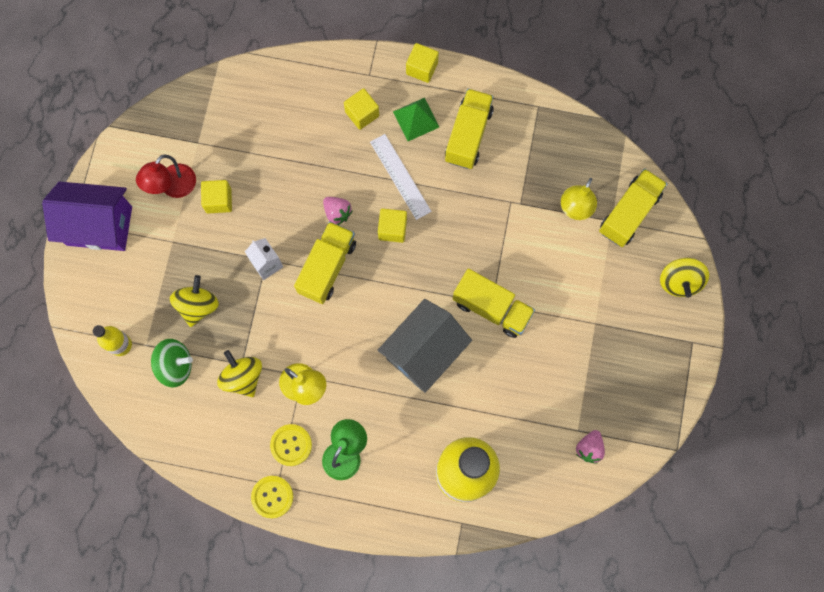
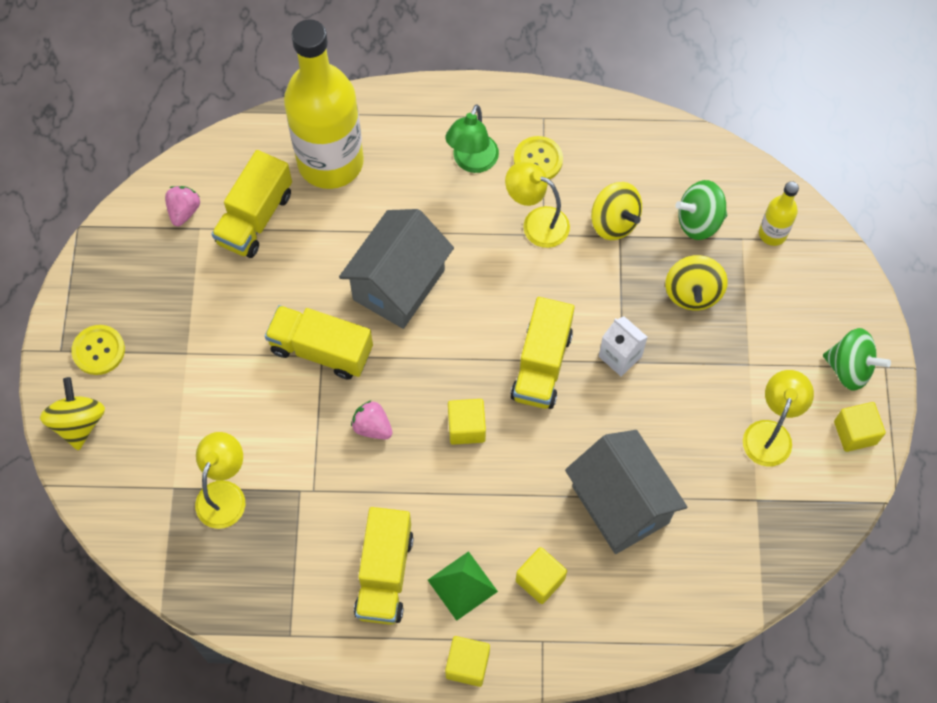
camera: 170 degrees right, 10 degrees down
(99, 225) = (849, 368): purple house -> green spinning top
(173, 187) = (770, 433): red lamp -> yellow lamp
(218, 200) = (705, 426): yellow cube -> yellow cube (855, 432)
(272, 497) = (546, 106): yellow button -> yellow button (98, 350)
(294, 155) = (620, 504): none -> grey house
(337, 213) = (544, 436): pink strawberry -> pink strawberry (372, 427)
(400, 176) = (469, 499): white ruler -> none
(629, 213) = (149, 502): yellow truck -> yellow truck (255, 218)

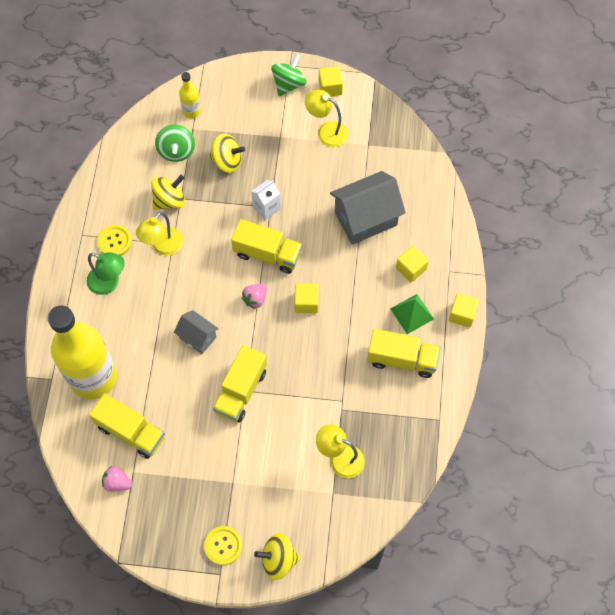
camera: 85 degrees left, 0 degrees up
(372, 427) = (300, 361): pink strawberry -> pink strawberry (255, 299)
(399, 285) = (198, 337): grey house -> grey house, size x0.55

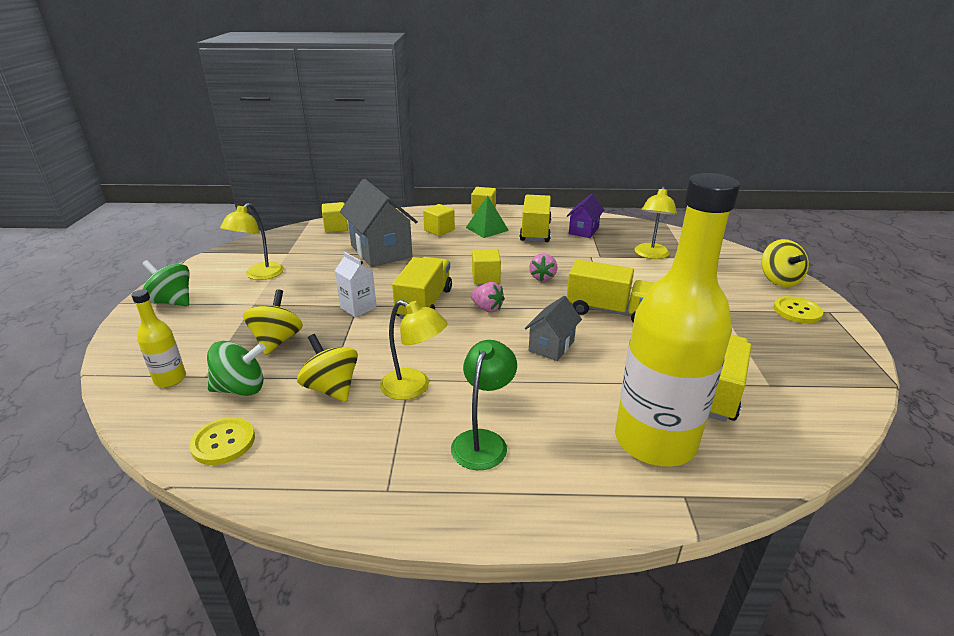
camera: 95 degrees left, 35 degrees down
(114, 241) = (403, 443): yellow button -> yellow button (223, 442)
(117, 482) = (796, 397): pink strawberry -> pink strawberry (542, 277)
(330, 88) = (196, 275): yellow cube -> yellow cube (336, 227)
(402, 408) = (583, 231): none -> purple house

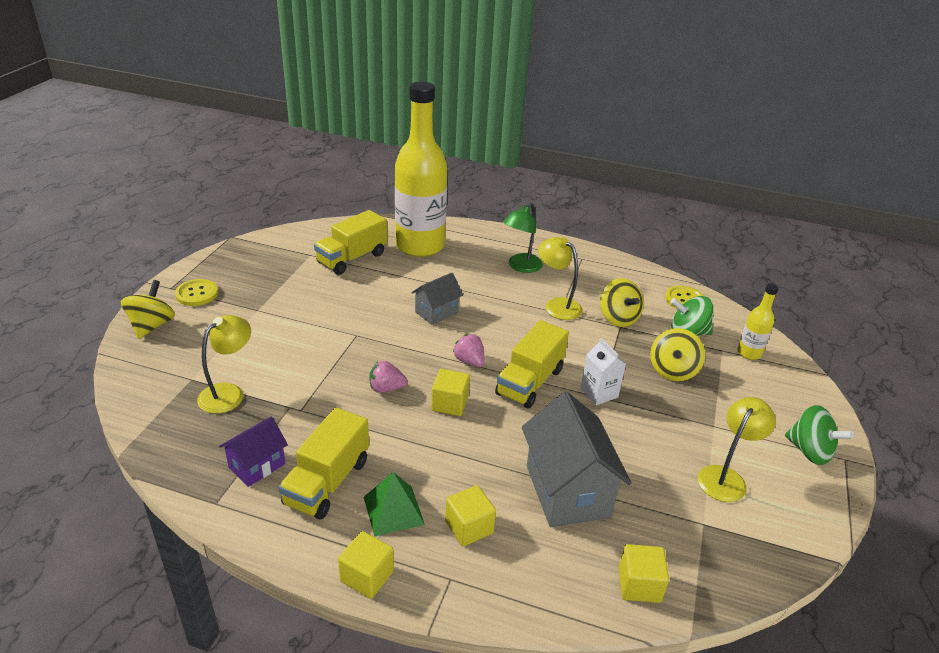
camera: 165 degrees left, 5 degrees up
(542, 277) = (386, 388): pink strawberry -> pink strawberry turned 120 degrees counterclockwise
(609, 311) = (358, 332): yellow truck -> none

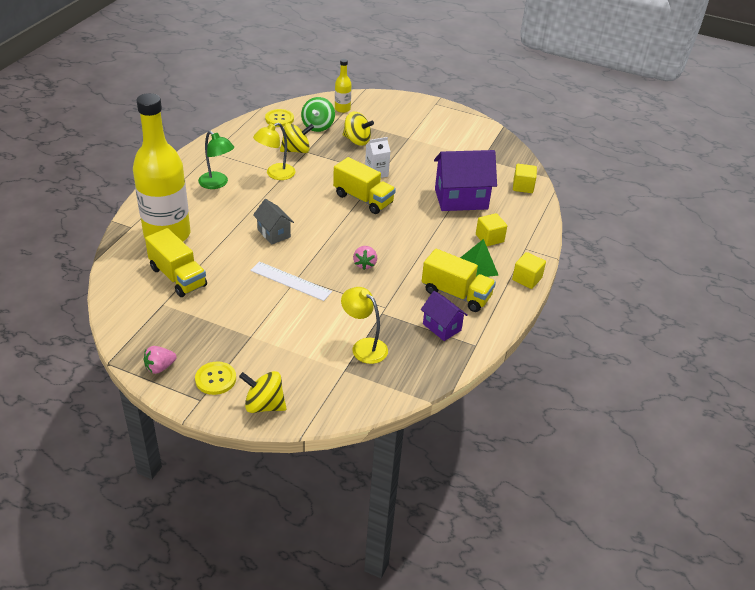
camera: 85 degrees left, 5 degrees up
(349, 330) = (290, 281): none -> white ruler
(450, 403) = (383, 236): yellow cube -> none
(469, 361) = (338, 223): pink strawberry -> pink strawberry (160, 367)
(567, 491) = (461, 199): grey house -> purple house
(726, 477) = (449, 143): yellow lamp -> none
(809, 451) = (429, 112): green spinning top -> none

